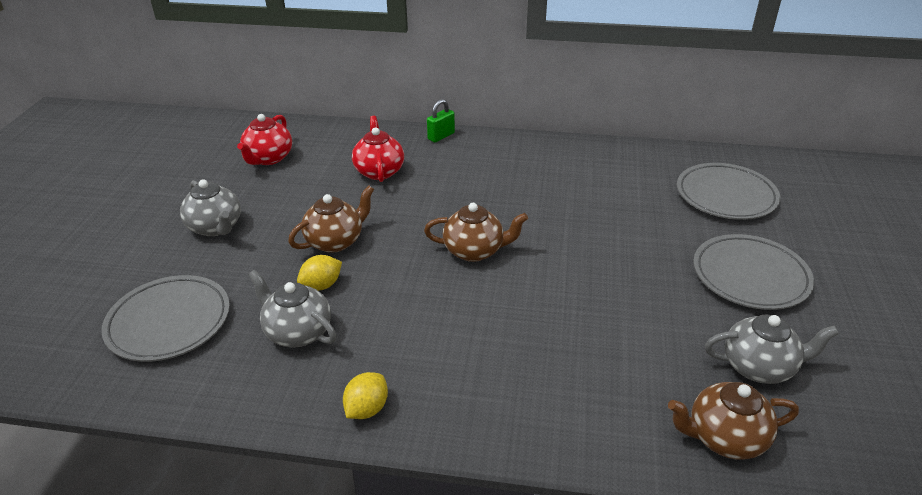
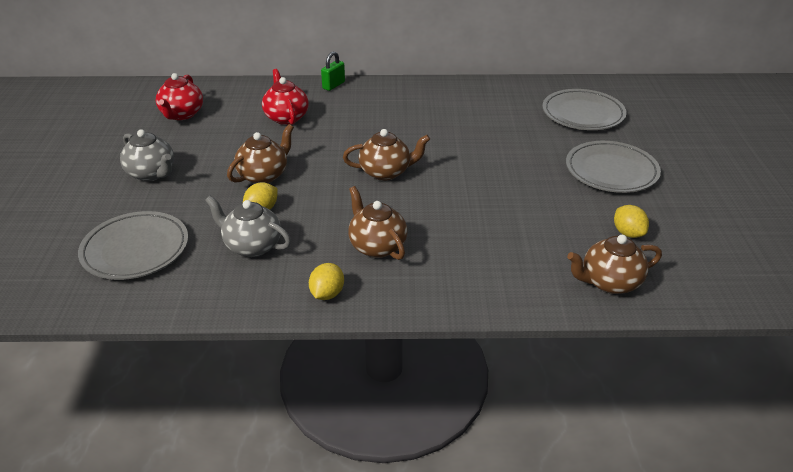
camera: 10 degrees left, 0 degrees up
(441, 349) = (377, 246): none -> brown teapot
(759, 367) = (628, 233): grey teapot -> yellow lemon

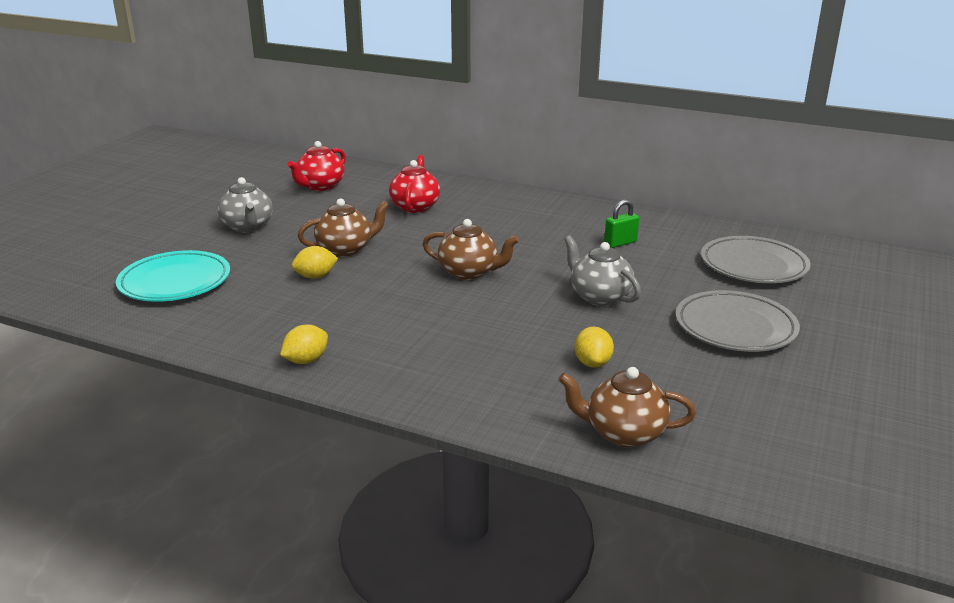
camera: 25 degrees right, 10 degrees down
(135, 250) = (175, 282): grey plate -> turquoise plate
(252, 246) = (277, 303): grey teapot -> grey teapot (599, 296)
(333, 85) = (489, 188): green padlock -> green padlock (620, 243)
(377, 246) = (395, 333): brown teapot -> none
(628, 233) = (696, 391): yellow lemon -> yellow lemon (592, 363)

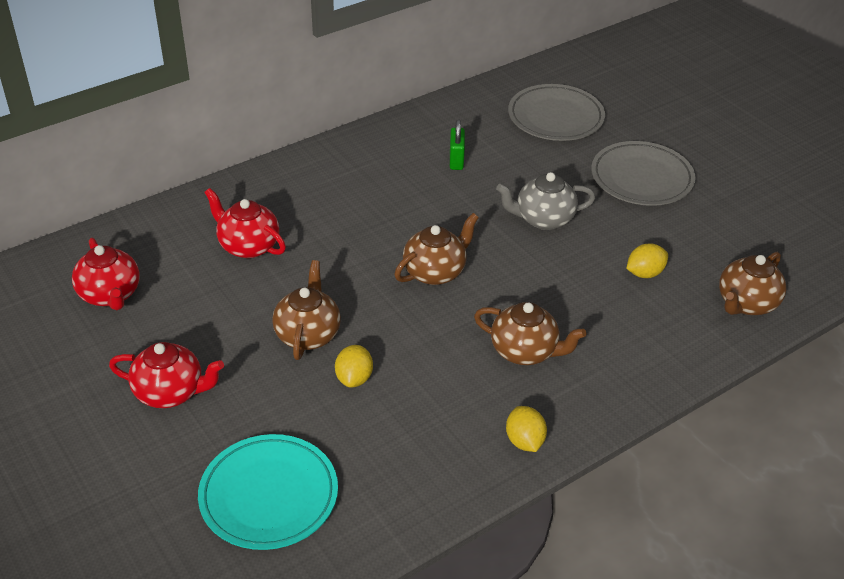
camera: 60 degrees left, 15 degrees up
(248, 227) = (171, 392): grey teapot -> red teapot
(416, 333) = (525, 351): none -> brown teapot
(592, 363) = (644, 273): yellow lemon -> yellow lemon turned 60 degrees counterclockwise

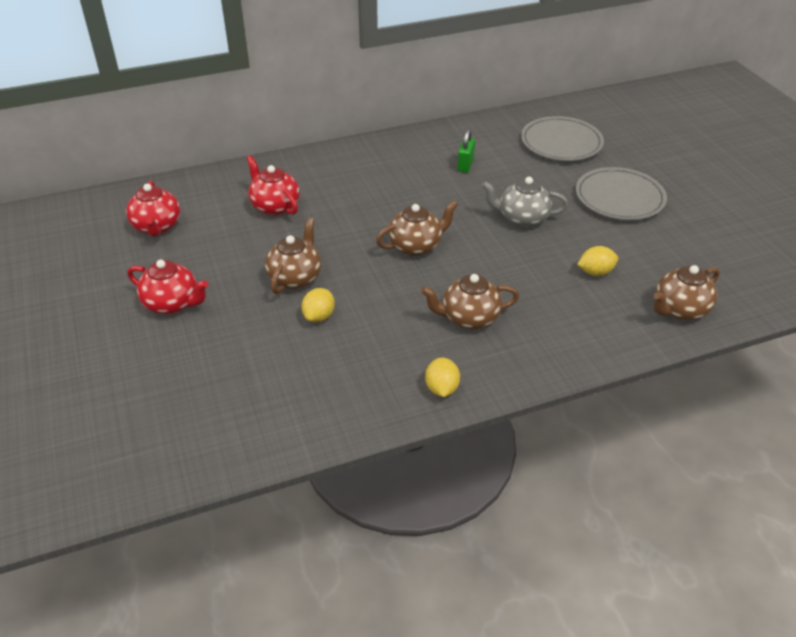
camera: 15 degrees right, 0 degrees up
(269, 495) = (216, 394): turquoise plate -> none
(525, 351) = (469, 318): brown teapot -> brown teapot turned 135 degrees clockwise

